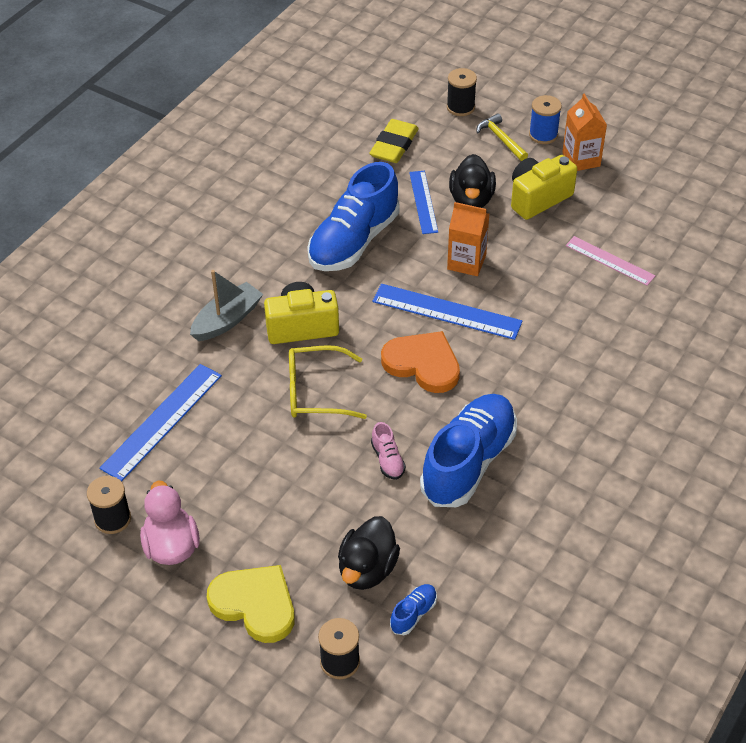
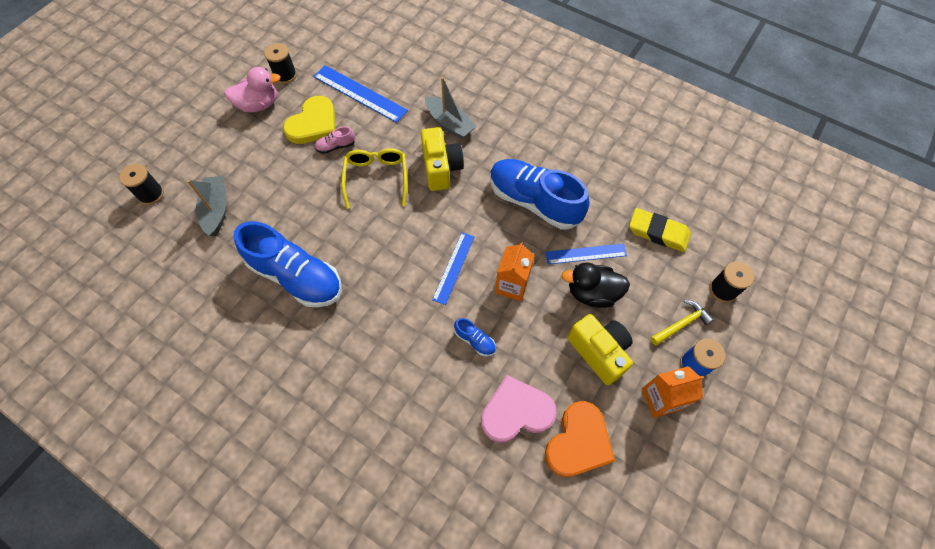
camera: 90 degrees right, 15 degrees up
(255, 604) = (205, 148): yellow heart -> yellow heart (313, 123)
(367, 569) = (216, 209): black duck -> grey boat
(387, 460) = (307, 223): pink shoe -> pink shoe (336, 146)
(413, 614) = (174, 236): blue shoe -> blue shoe (475, 340)
(423, 364) = (398, 248): orange heart -> orange heart (578, 442)
(446, 312) = (453, 267): blue ruler -> blue ruler, size x0.65
(610, 261) = (516, 411): pink ruler -> pink heart

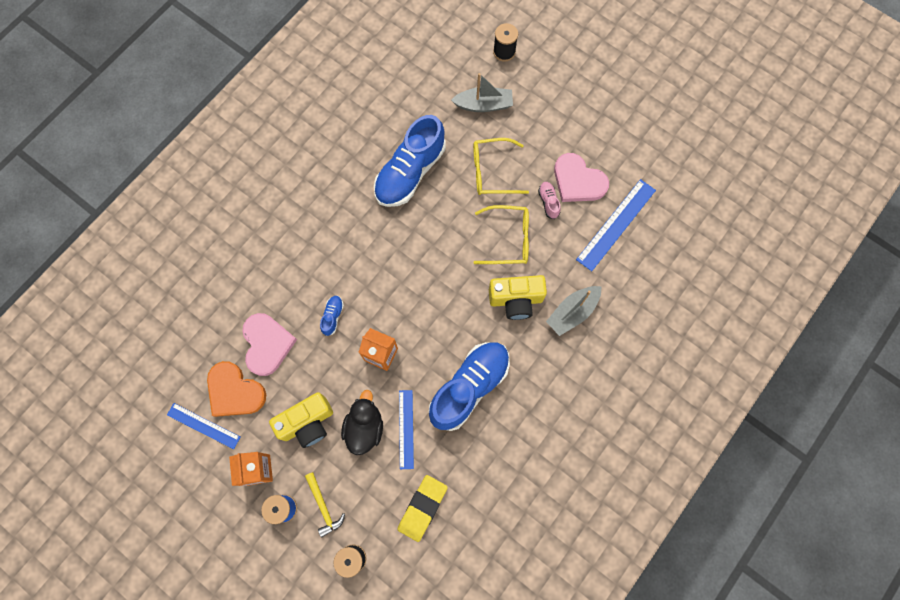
camera: 95 degrees right, 10 degrees up
(259, 105) = (604, 131): pink duck -> none
(285, 75) = (642, 153): black spool -> none
(299, 197) = (492, 172): none -> yellow glasses
(313, 123) = (578, 181): yellow heart -> pink heart
(453, 267) = (405, 304): blue ruler -> blue ruler (203, 425)
(475, 340) = (332, 316): blue shoe -> blue shoe turned 150 degrees clockwise

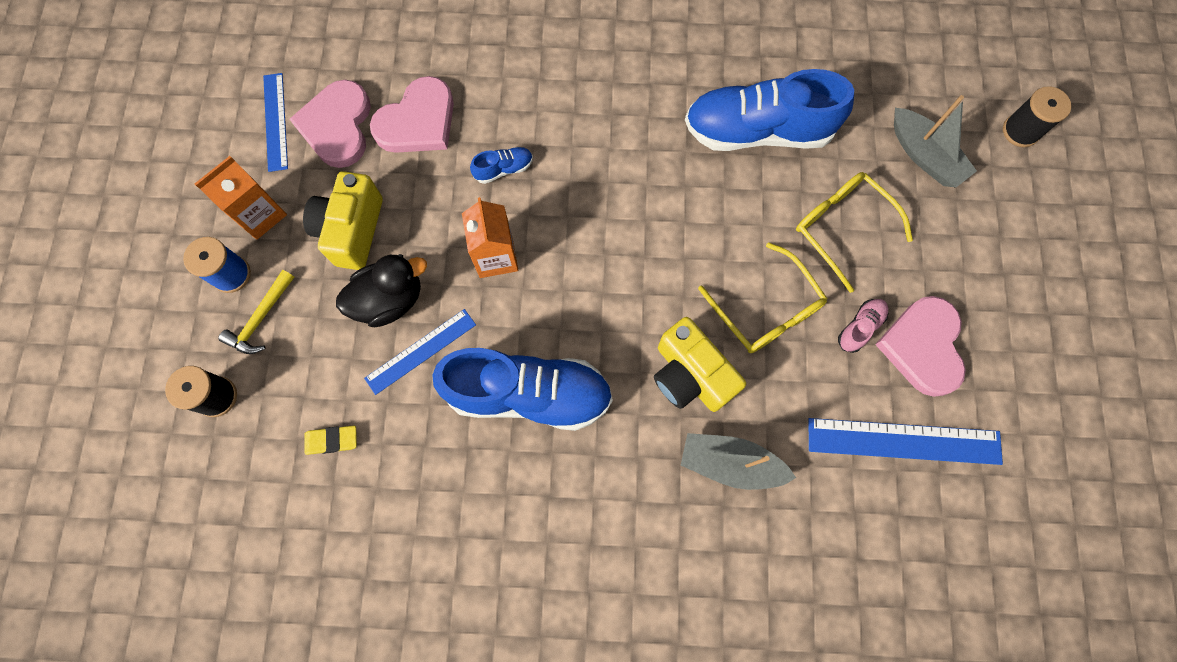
camera: 55 degrees right, 0 degrees up
(234, 391) = (337, 126): orange heart -> pink heart
(307, 423) = (352, 230): yellow camera -> yellow camera turned 75 degrees clockwise
(422, 508) = (332, 440): yellow eraser -> yellow eraser, size x0.57

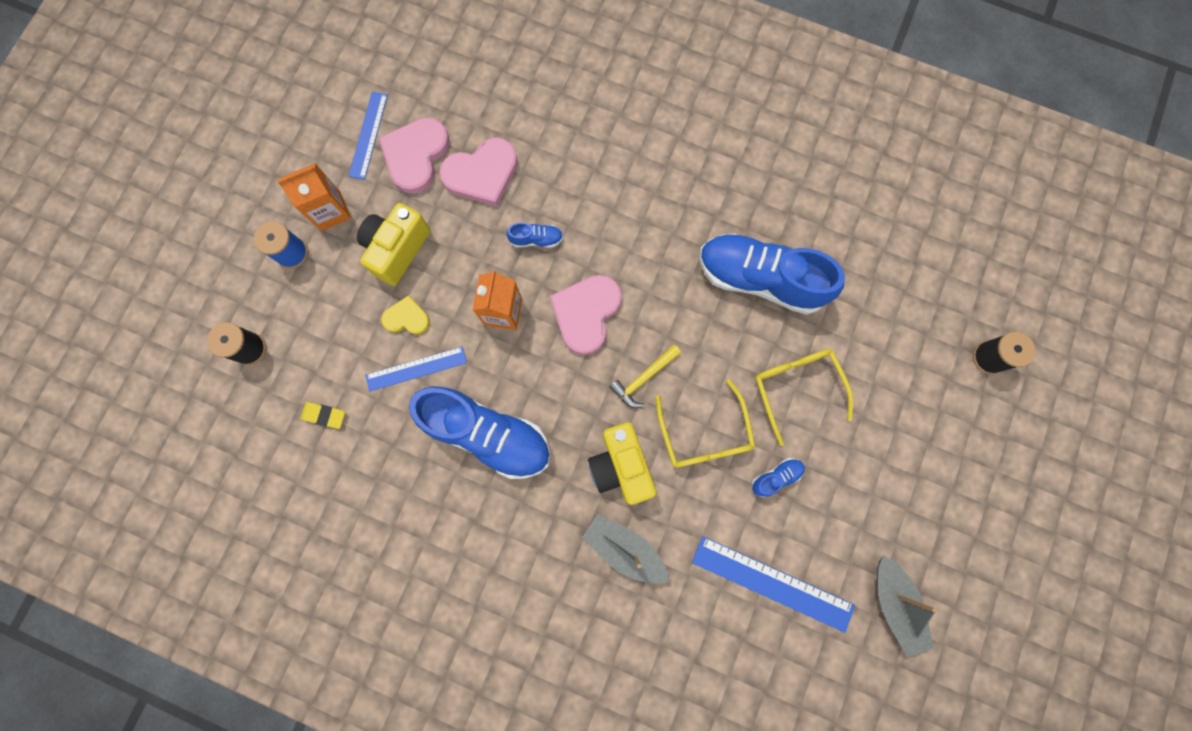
camera: 20 degrees right, 5 degrees up
(261, 318) = (303, 297): yellow hammer -> yellow hammer (644, 378)
(390, 300) = (407, 318): black duck -> yellow heart
(860, 327) = (776, 477): pink shoe -> blue shoe
(922, 346) = (821, 512): pink heart -> pink heart (586, 313)
(924, 156) = (894, 350): grey boat -> grey boat (894, 604)

